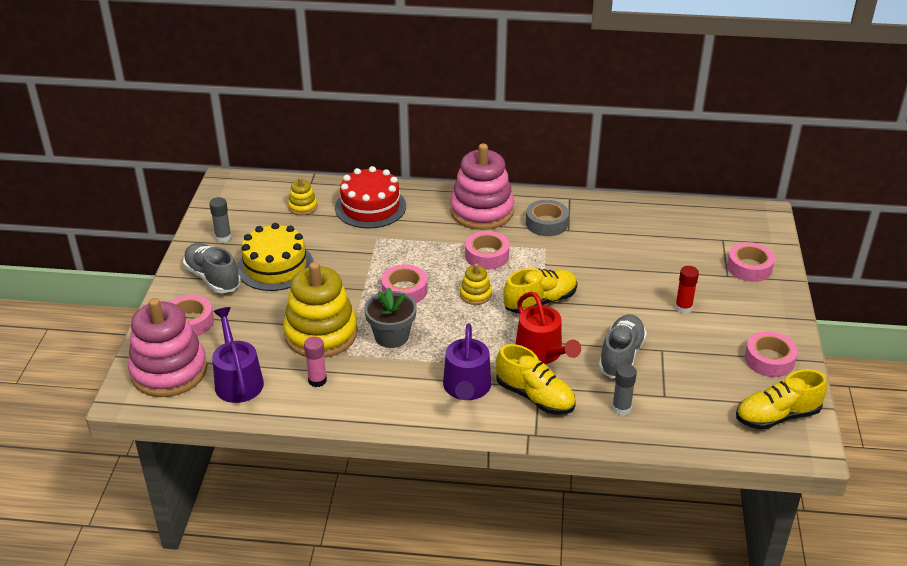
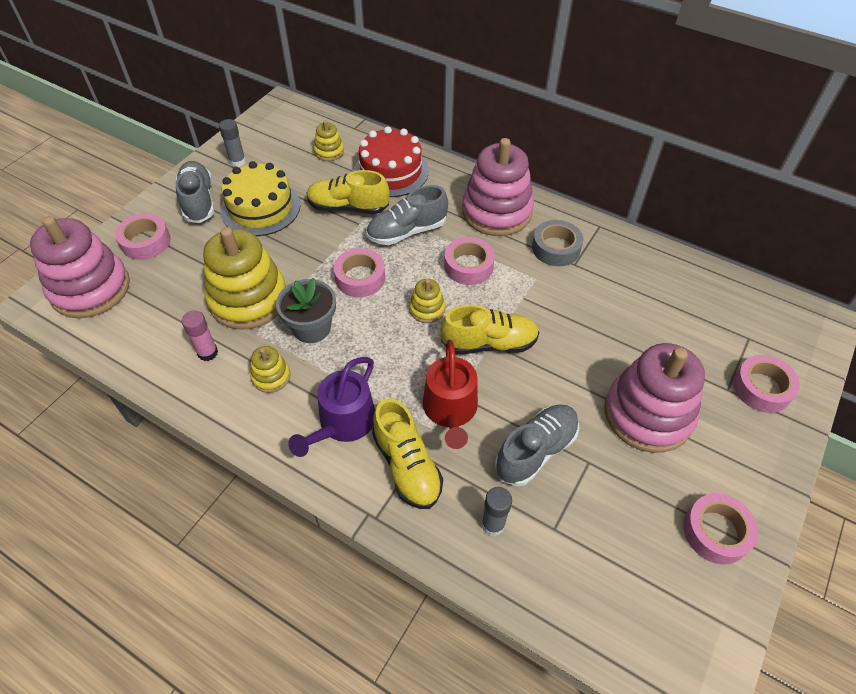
camera: 25 degrees right, 15 degrees up
(237, 380) = (139, 323): purple watering can -> none
(384, 378) = (271, 377): none -> yellow stacking toy
(418, 246) = (407, 231): none -> grey shoe
(683, 308) = (648, 414): red glue stick -> pink stacking toy
(777, 416) = (680, 623): yellow shoe -> yellow shoe (348, 207)

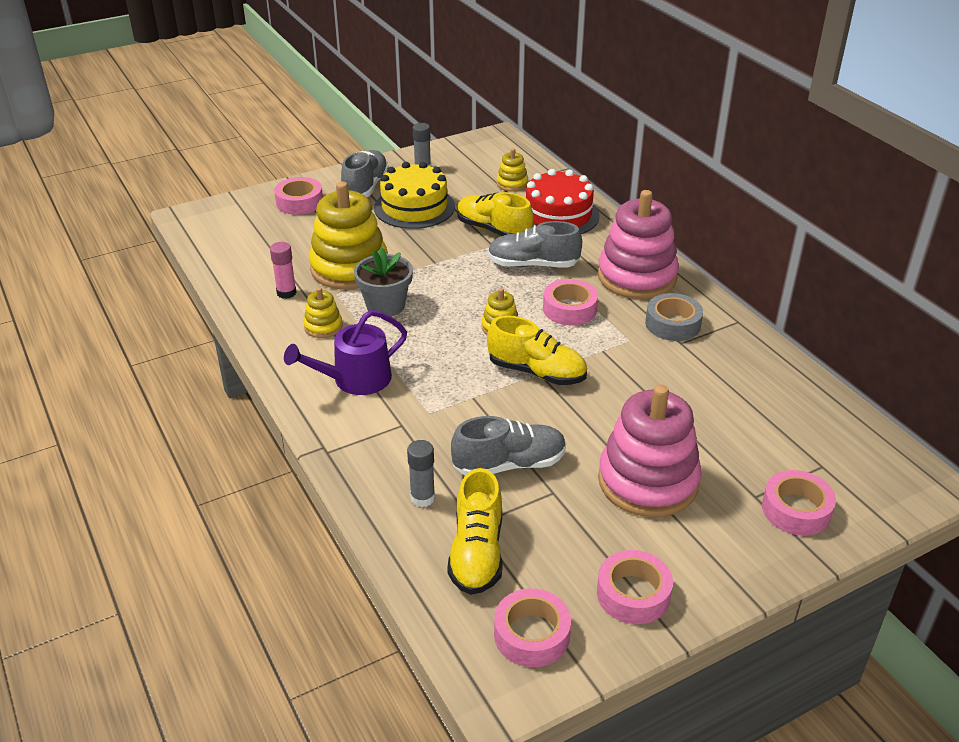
camera: 30 degrees right, 15 degrees down
(90, 288) = (232, 220): pink stacking toy -> none
(360, 278) = (459, 284): pink tape -> pink tape (531, 634)
(407, 465) = (384, 428): yellow shoe -> yellow shoe (477, 553)
(450, 410) = (456, 406): red watering can -> none

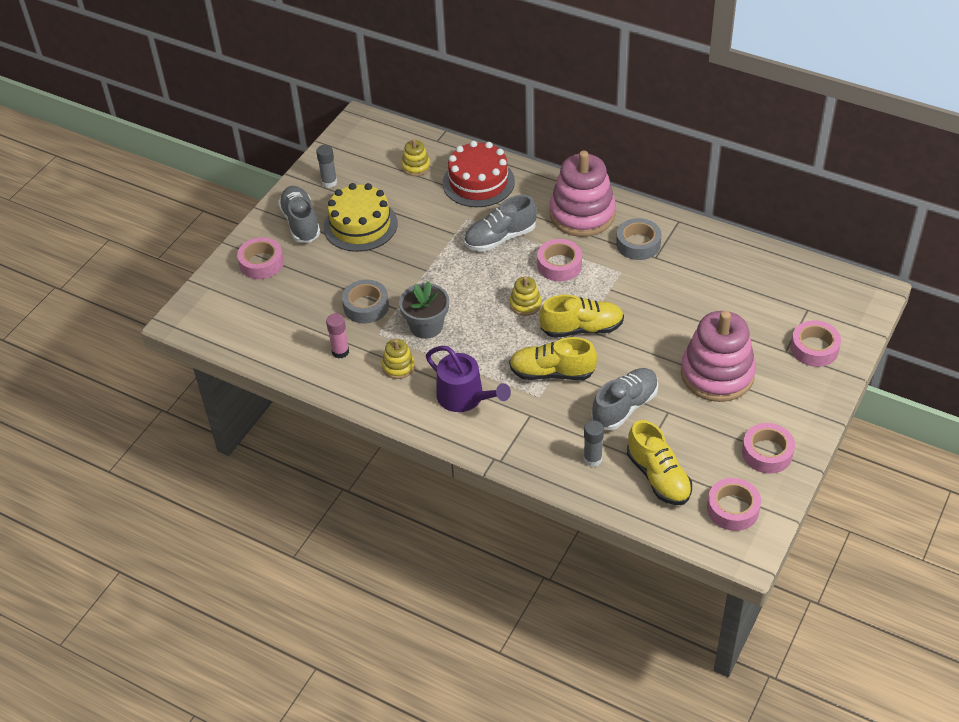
camera: 30 degrees left, 10 degrees up
(349, 268) = (366, 306): yellow stacking toy -> grey tape
(355, 379) = (465, 397): purple watering can -> purple watering can turned 75 degrees counterclockwise
(493, 230) = (442, 219): yellow shoe -> yellow shoe (552, 372)

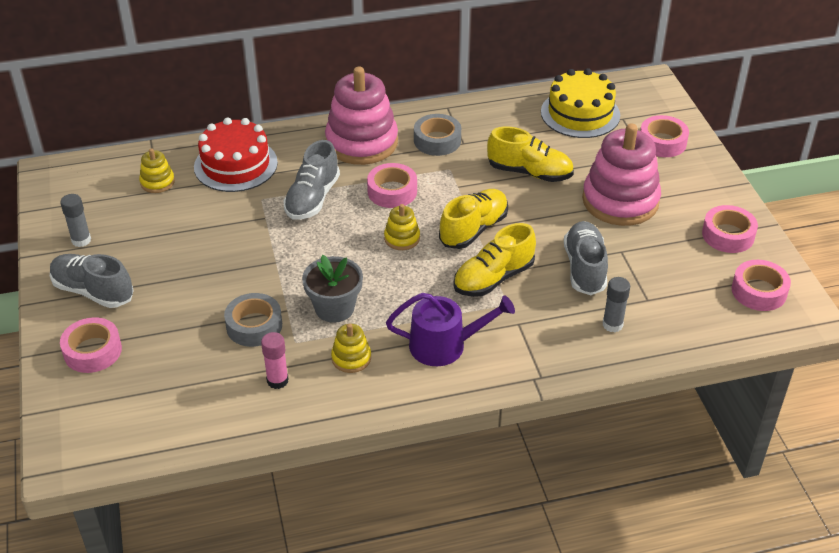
camera: 45 degrees left, 5 degrees down
(360, 225) = (161, 260): yellow cake -> yellow cake (580, 113)
(658, 477) = (677, 304): yellow shoe -> yellow shoe (529, 172)

